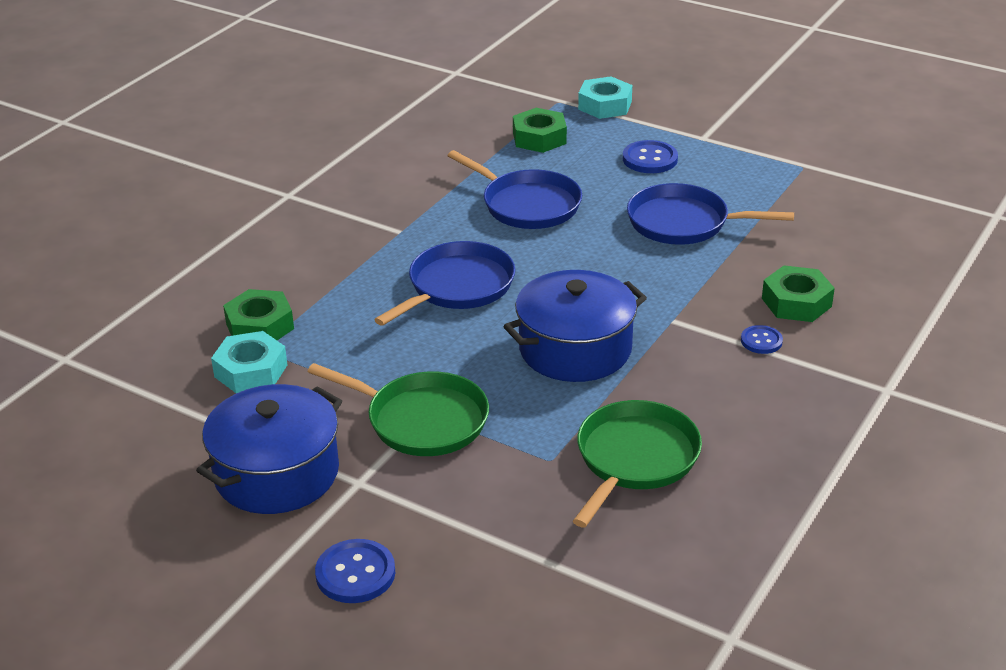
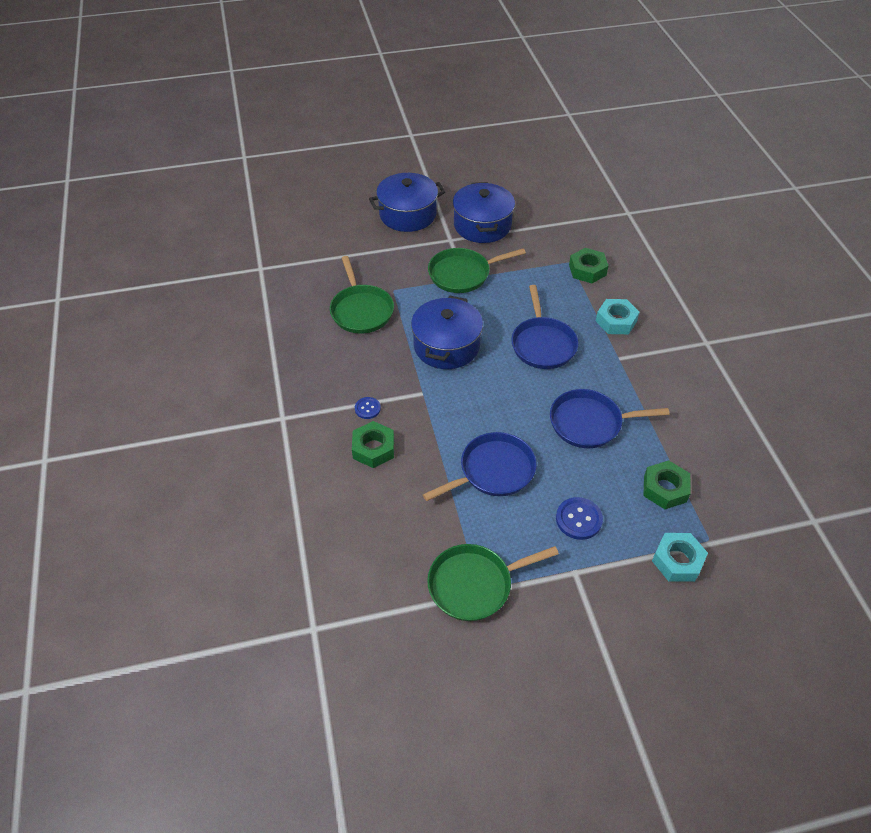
camera: 135 degrees right, 15 degrees up
(251, 371) = (556, 251): turquoise nut -> turquoise nut (616, 321)
(355, 573) = (408, 214): blue button -> blue pot
(806, 171) = (474, 585): none -> green pan

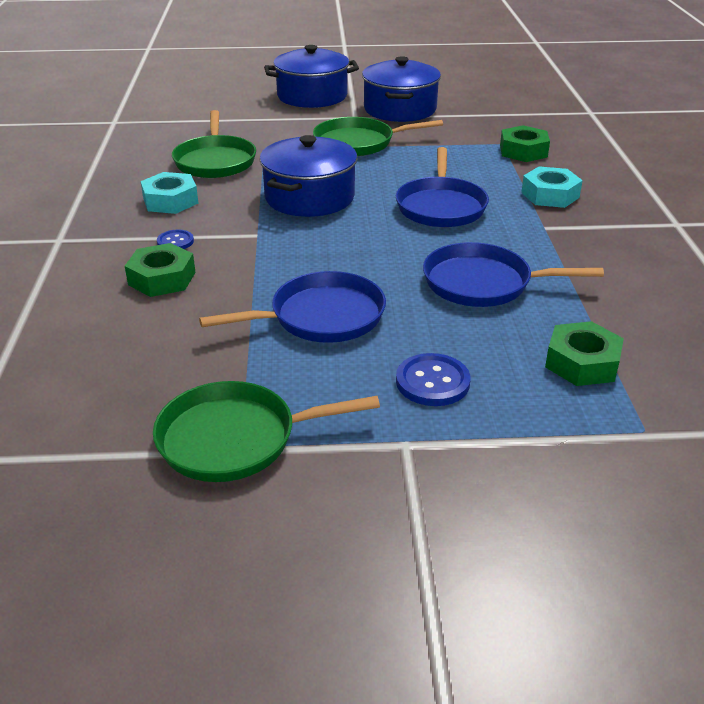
camera: 10 degrees right, 15 degrees down
(677, 561) = (584, 450): turquoise nut -> turquoise nut (170, 201)

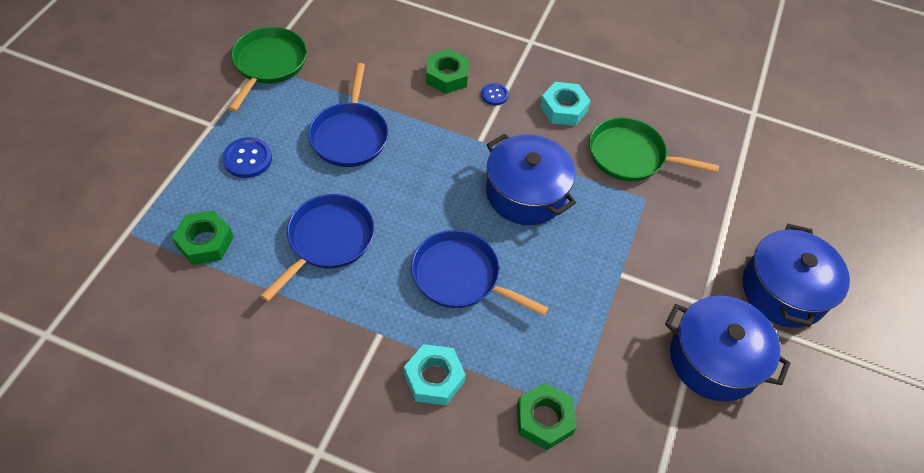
camera: 110 degrees right, 20 degrees up
(358, 143) = (629, 276): green pan -> none

